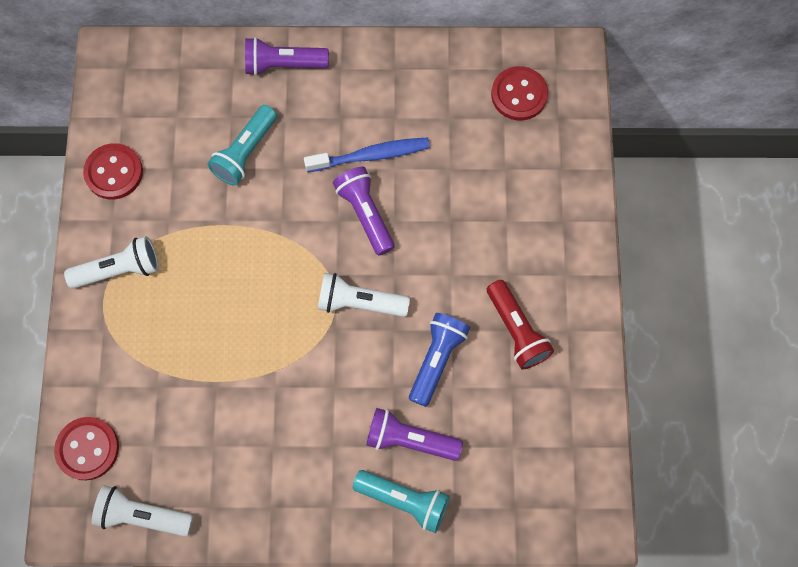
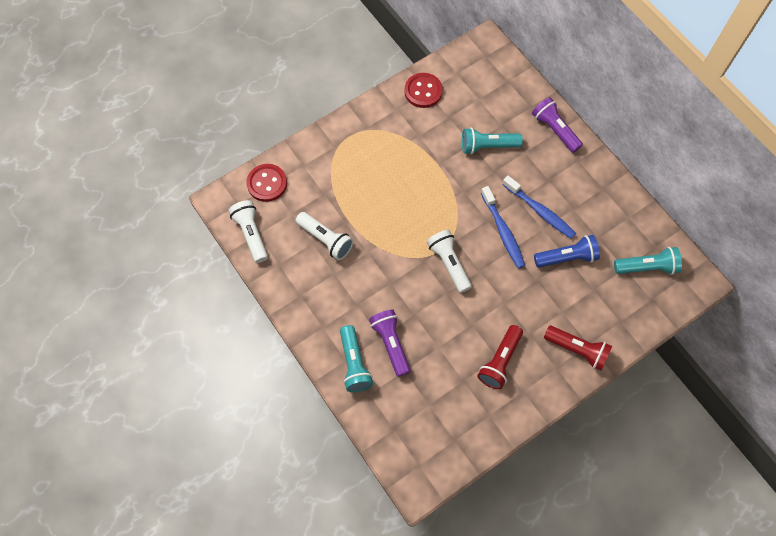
camera: 55 degrees right, 5 degrees down
(119, 270) = (372, 131): white flashlight -> white flashlight (326, 240)
(365, 214) = (503, 231): purple flashlight -> blue toothbrush
(437, 359) = (448, 328): blue flashlight -> blue flashlight (567, 257)
(519, 94) = (647, 267): red button -> turquoise flashlight
(561, 237) = (577, 350): none -> red flashlight

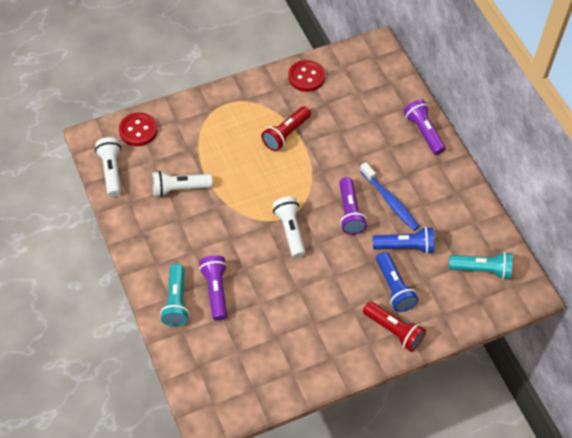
camera: 10 degrees right, 10 degrees down
(326, 240) = (179, 189): white flashlight -> white flashlight turned 120 degrees clockwise
(487, 146) = (355, 135): turquoise flashlight -> none
(500, 361) = (316, 326): red flashlight -> red flashlight (286, 134)
(503, 231) = (349, 212): blue toothbrush -> purple flashlight
(566, 304) = (394, 288): none -> blue flashlight

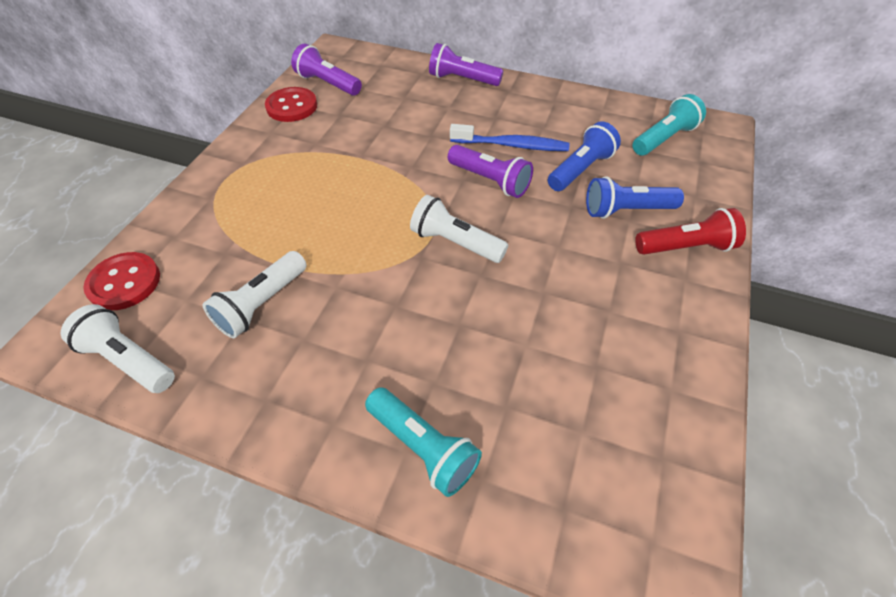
camera: 45 degrees left, 5 degrees down
(216, 290) = (457, 381): purple flashlight -> purple flashlight (327, 84)
(286, 134) = (331, 163): red flashlight -> none
(394, 288) = (626, 210): blue flashlight -> blue flashlight turned 150 degrees clockwise

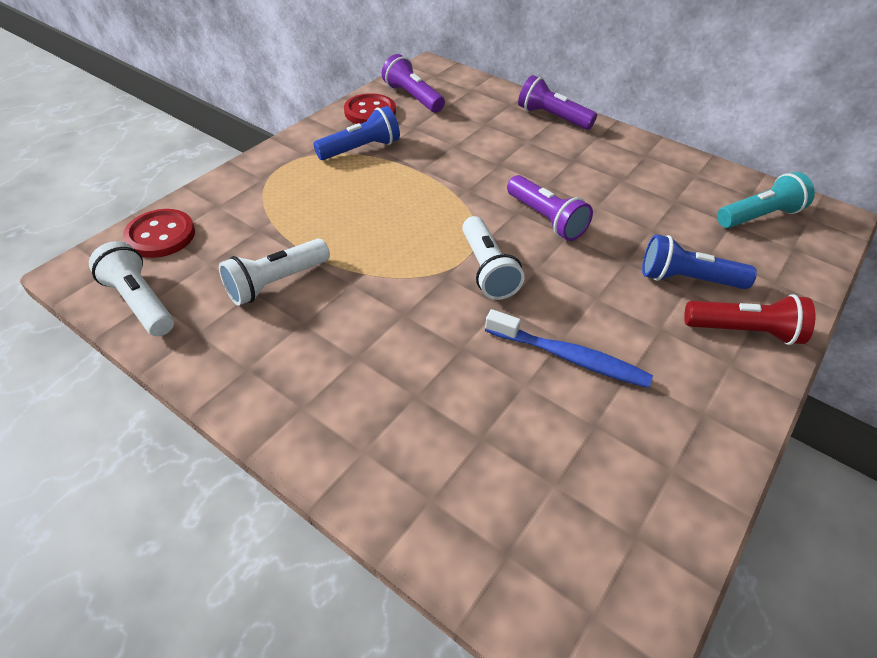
camera: 15 degrees right, 5 degrees down
(423, 447) = (382, 453): turquoise flashlight -> none
(455, 242) = (487, 270): white flashlight -> white flashlight turned 150 degrees counterclockwise
(512, 145) = (582, 190): blue toothbrush -> blue toothbrush (569, 357)
(580, 169) = (650, 228): blue flashlight -> blue flashlight (361, 149)

